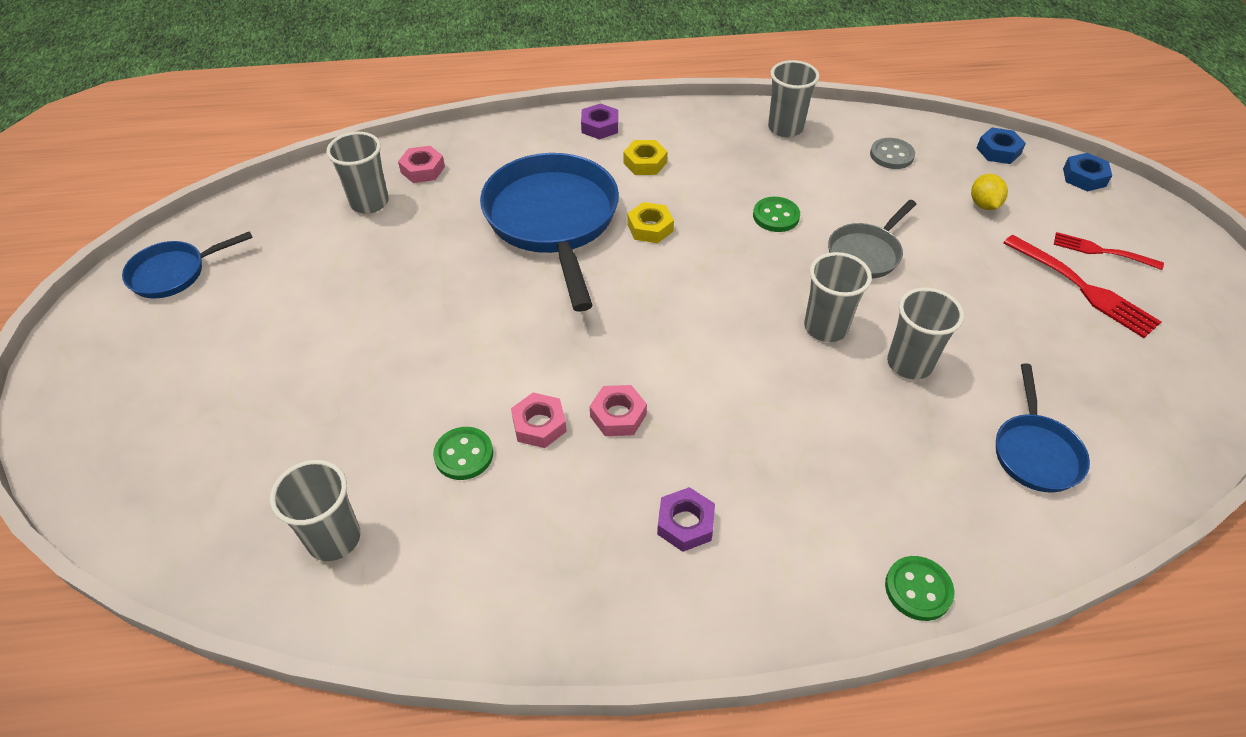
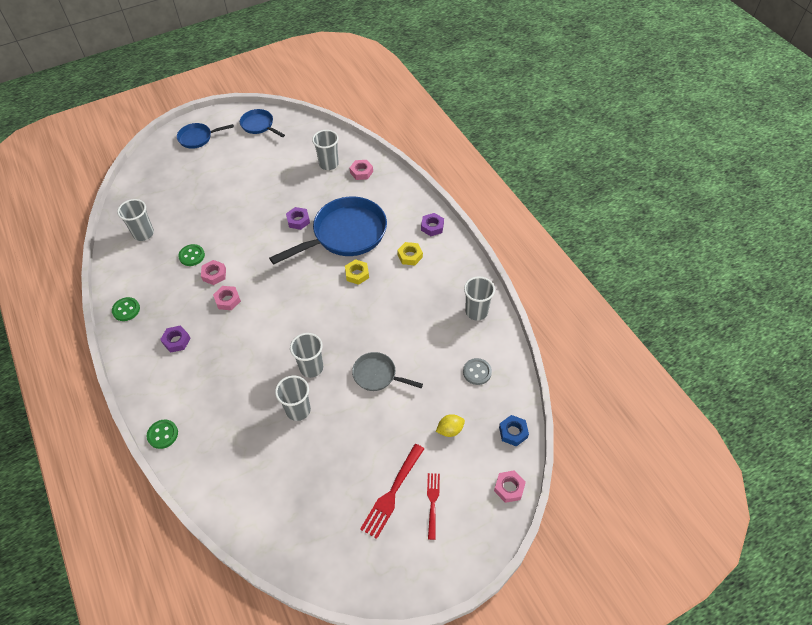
camera: 70 degrees right, 5 degrees up
(479, 272) = (298, 220): none -> purple nut
(776, 216) = (391, 326): green button -> green button (126, 310)
(1035, 452) = (255, 476): blue pan -> blue pan (198, 138)
(1084, 177) = (509, 488): blue nut -> pink nut

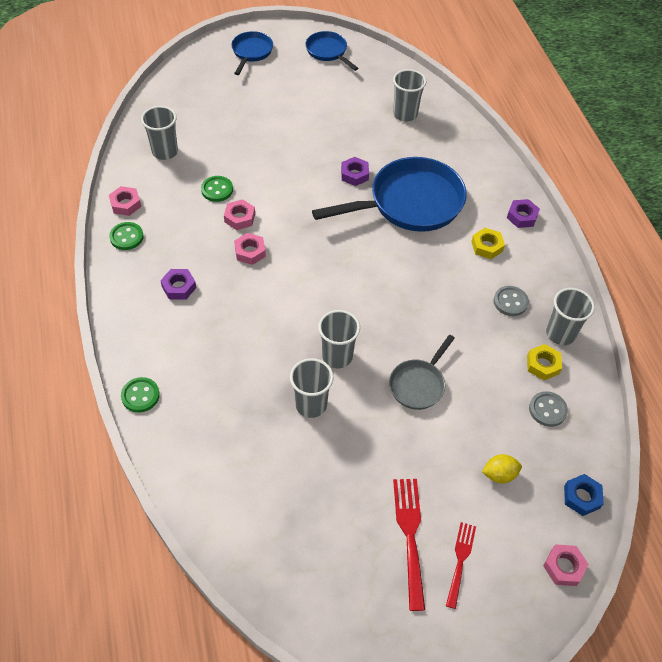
camera: 10 degrees right, 0 degrees up
(198, 138) = (251, 52): blue pan -> blue pan turned 105 degrees clockwise
(357, 274) = (415, 254): yellow nut -> yellow nut (543, 365)
(361, 172) = (444, 132): pink nut -> pink nut (125, 204)
(377, 375) = (418, 384): grey pan -> grey pan turned 90 degrees counterclockwise
(392, 493) = (410, 536): red fork -> red fork turned 135 degrees clockwise
(435, 295) = (510, 302): none -> grey button

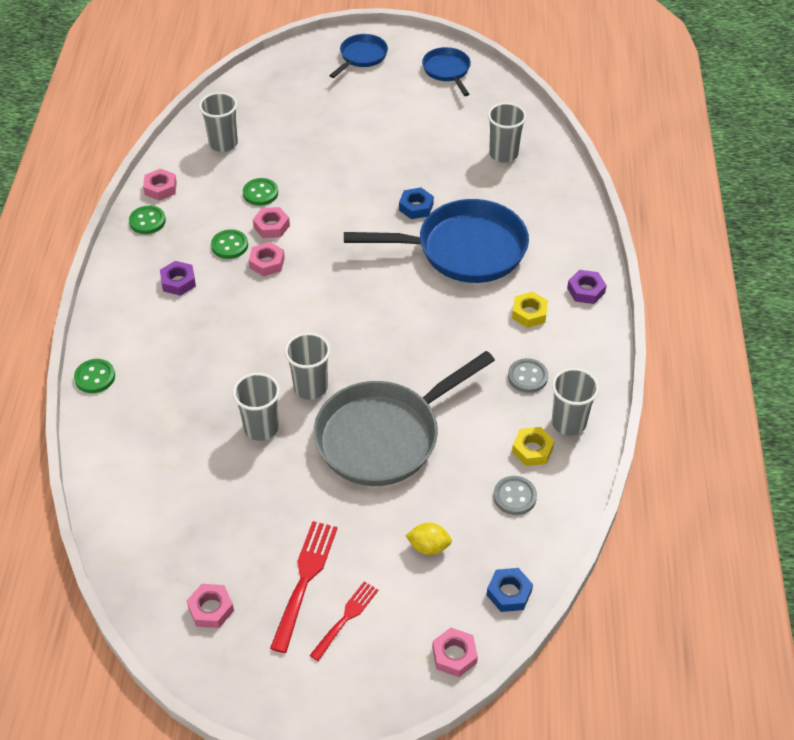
camera: 20 degrees right, 5 degrees down
(210, 243) = (229, 245): none -> green button
(340, 588) = (211, 609): none -> pink nut
(354, 174) = (416, 207): purple nut -> blue nut
(418, 384) = (384, 436): grey pan -> grey pan, size x1.95

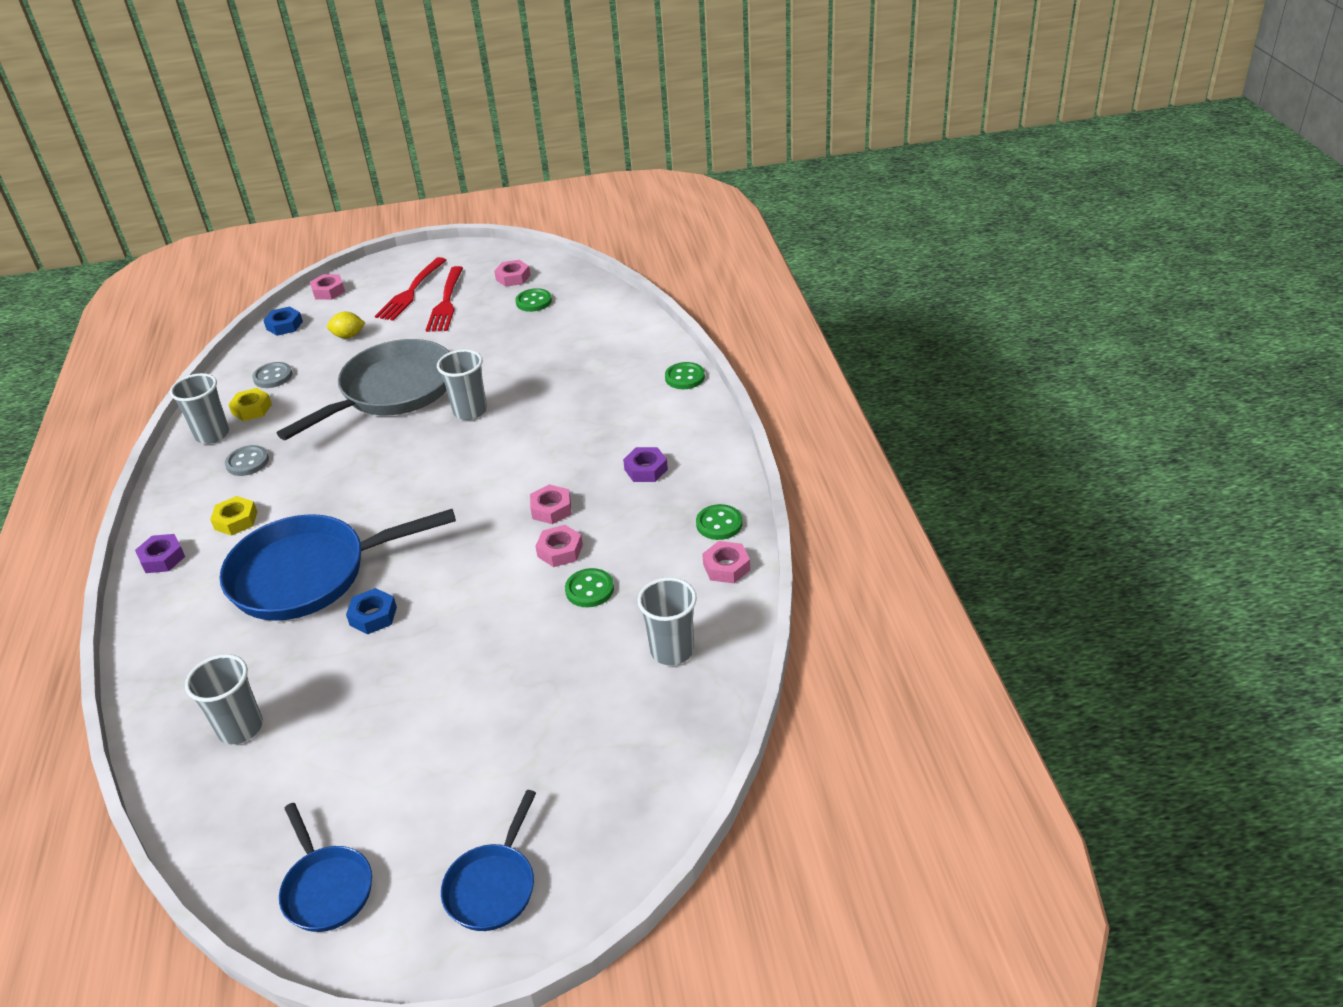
camera: 170 degrees right, 10 degrees down
(229, 245) = (603, 518): green button -> green button (534, 302)
(261, 428) = (509, 375): grey cup -> none
(346, 618) = (410, 292): red fork -> red fork, size x1.55

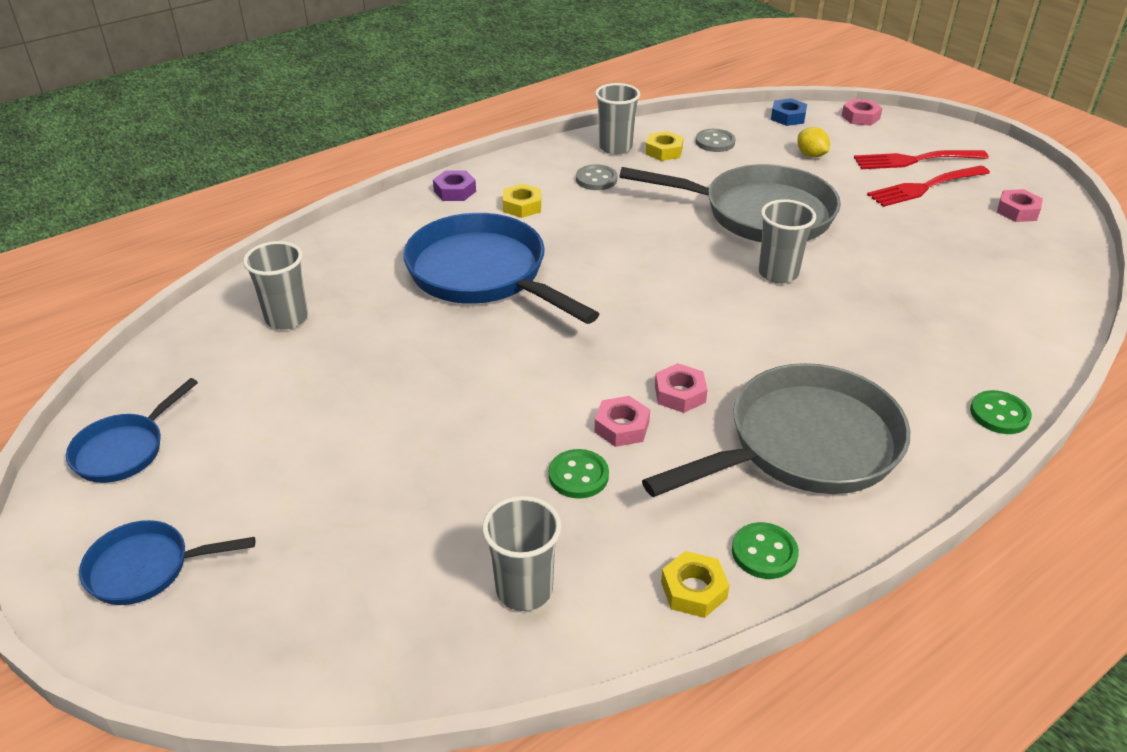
camera: 60 degrees right, 0 degrees up
(373, 616) = (453, 335): blue nut -> none
(534, 302) = (995, 241): green button -> none
(646, 469) = (804, 445): purple nut -> grey pan
(726, 567) = (693, 590): pink nut -> yellow nut

